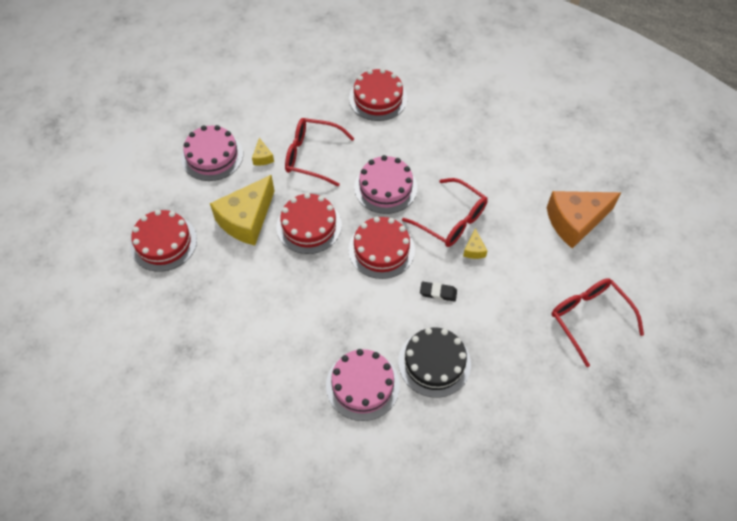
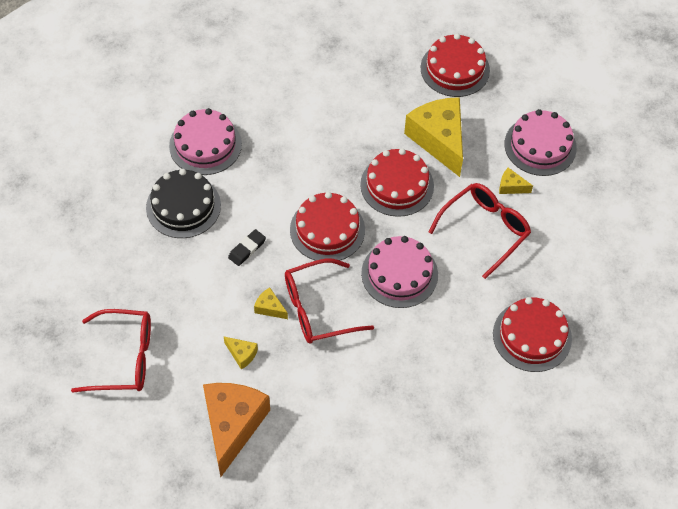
camera: 120 degrees right, 0 degrees up
(522, 246) = (242, 354): none -> yellow cheese

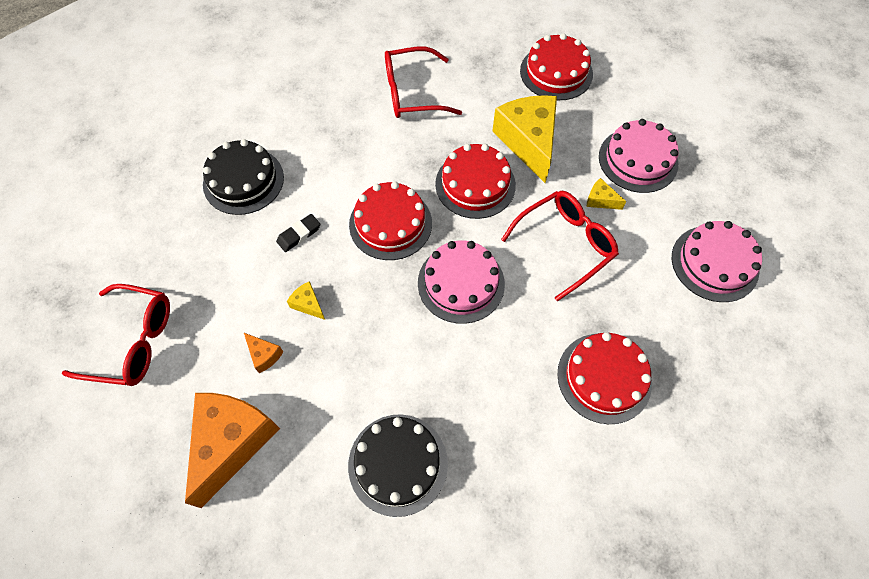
camera: 10 degrees right, 5 degrees up
(205, 145) = (282, 120): pink cake -> pink cake (714, 263)
(242, 354) = (264, 355): yellow cheese -> orange cheese
(317, 309) = (361, 312): red glasses -> red glasses (412, 93)
(373, 424) = (398, 464): none -> black cake

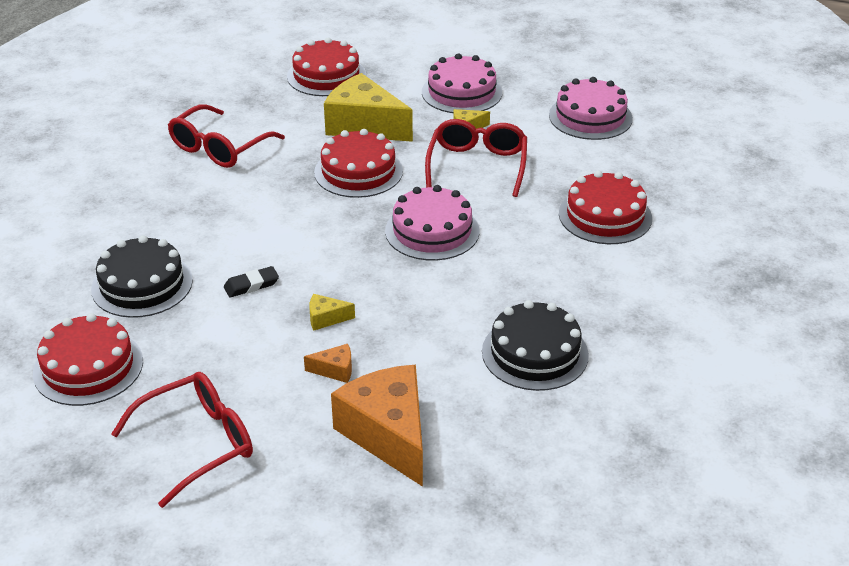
camera: 45 degrees left, 25 degrees down
(299, 234) = (251, 285): black eraser -> black eraser turned 60 degrees clockwise
(390, 223) = (323, 232): red cake -> red cake (88, 367)

